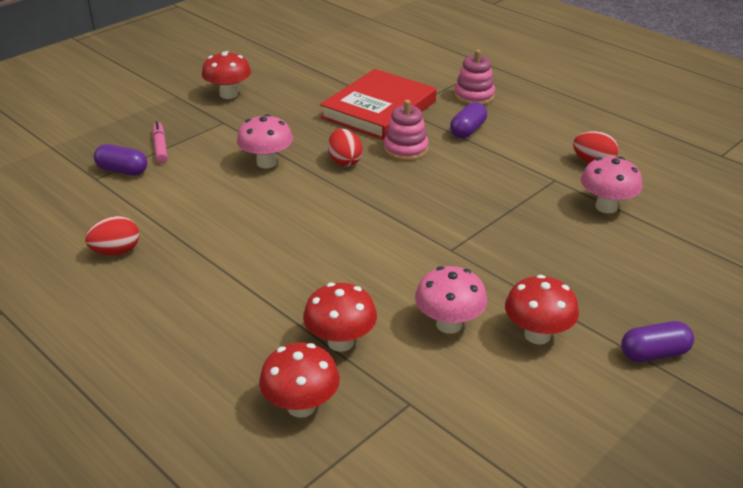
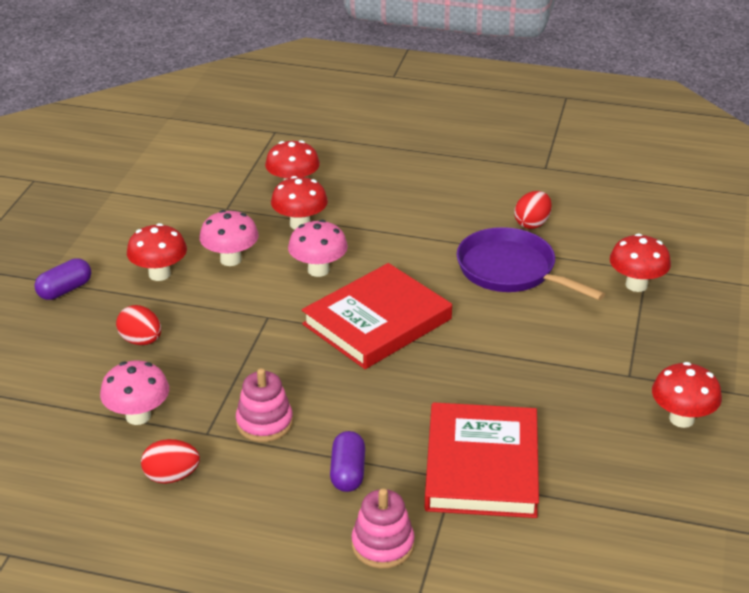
camera: 150 degrees right, 0 degrees up
(122, 171) = (636, 285): purple capsule -> red mushroom
(160, 147) = (643, 321): pink marker -> none
(198, 215) = (511, 270): none -> purple pan
(266, 162) = (520, 342): pink mushroom -> pink mushroom (318, 270)
(345, 161) = (445, 373): red egg -> red egg (141, 341)
(358, 213) = (377, 322): none -> red book
(405, 149) = (396, 414): pink stacking toy -> pink stacking toy (264, 423)

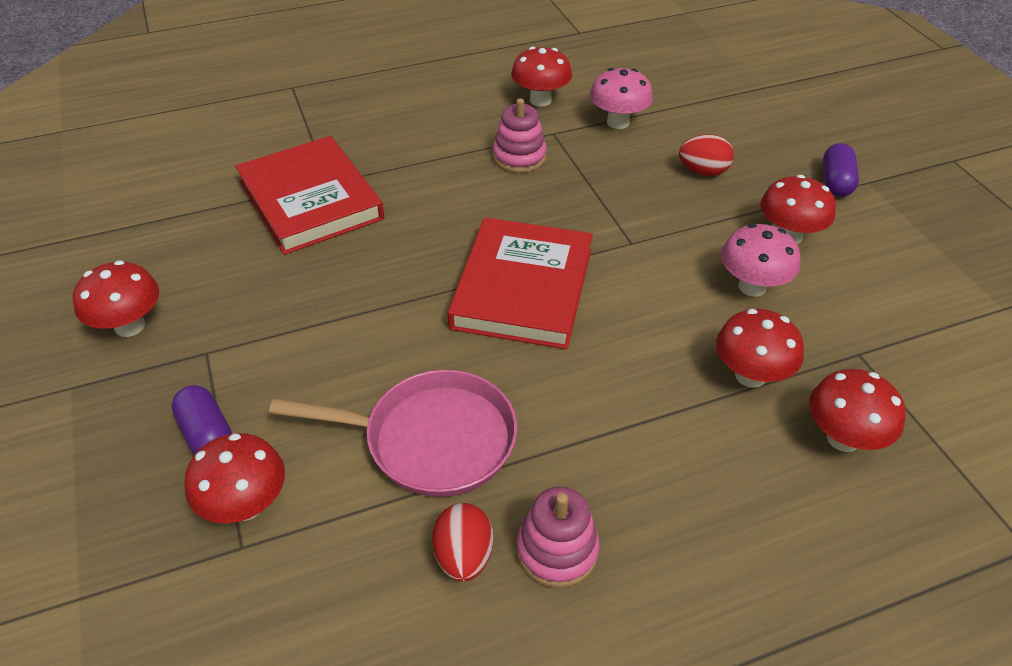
camera: 145 degrees right, 10 degrees up
(171, 476) = (540, 100): red egg -> red mushroom
(318, 270) = (650, 320): pink mushroom -> none
(348, 473) = (416, 152): purple capsule -> purple capsule (207, 434)
(382, 545) = (348, 122): pink stacking toy -> pink stacking toy (557, 550)
(511, 270) = (431, 440): purple pan -> pink pan

